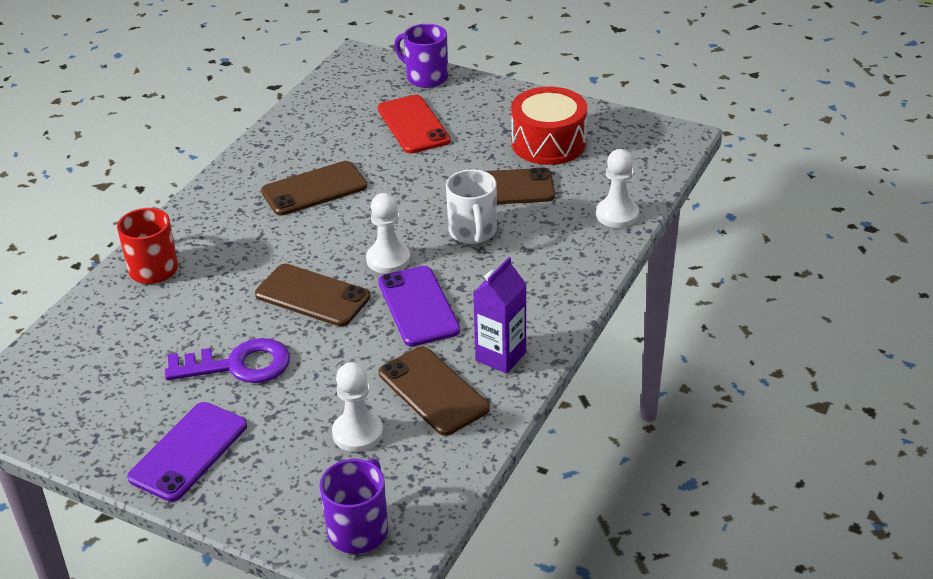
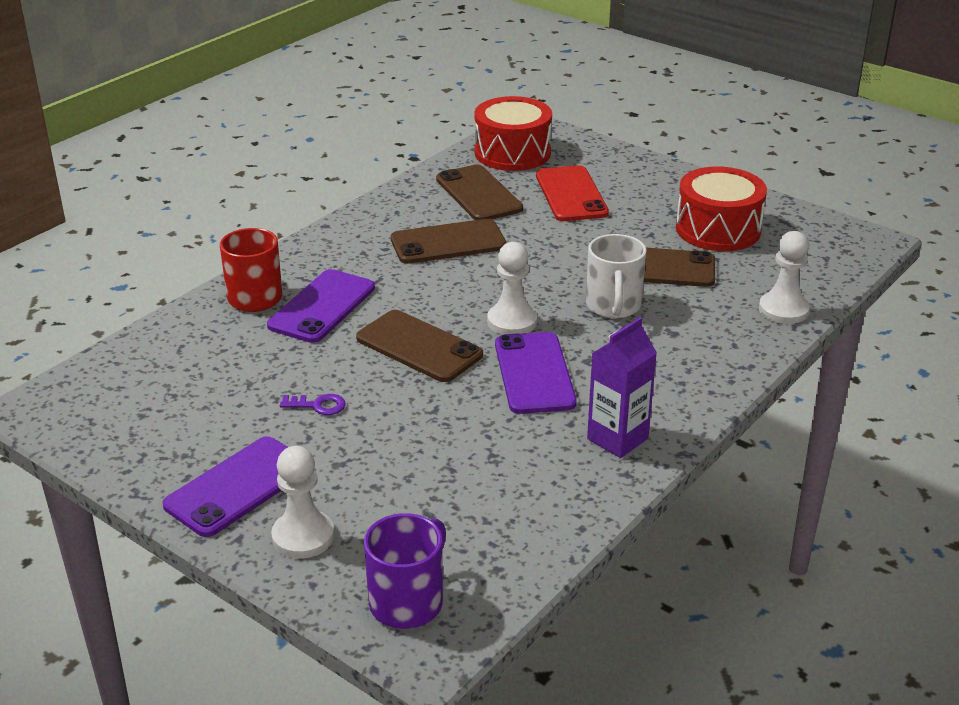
camera: 10 degrees right, 5 degrees down
(217, 269) = (322, 307): none -> purple phone
(238, 365) = (318, 405): purple key -> purple key, size x0.46
(351, 88) = (512, 153): none -> red drum
(357, 433) = (433, 496): white pawn -> white pawn (303, 537)
(425, 77) = (595, 151): purple mug -> none
(433, 391) = (530, 464): brown phone -> brown phone (478, 194)

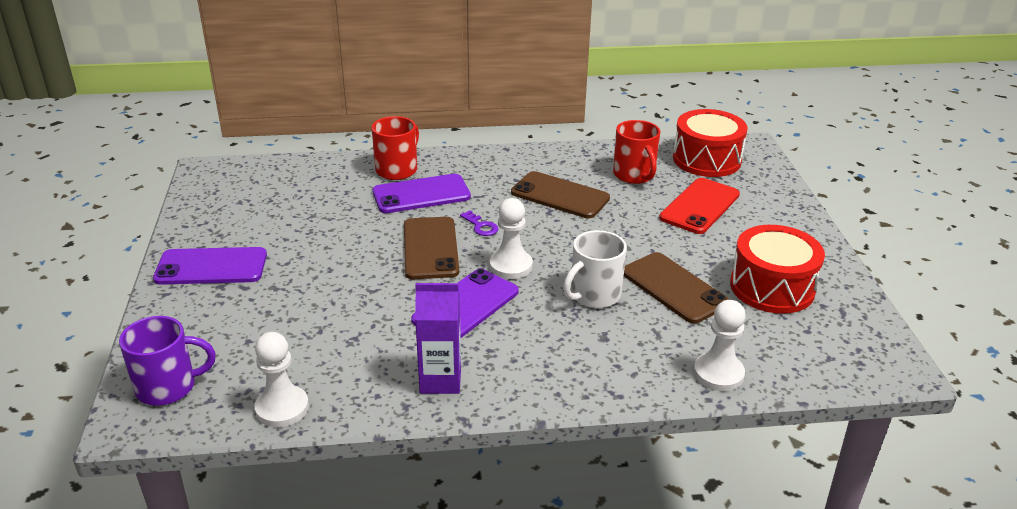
camera: 45 degrees right, 0 degrees up
(303, 537) = (190, 314): white pawn -> white pawn (282, 408)
(318, 405) = (321, 248): purple key -> purple key (481, 226)
(478, 194) = (634, 175): brown phone -> red mug

